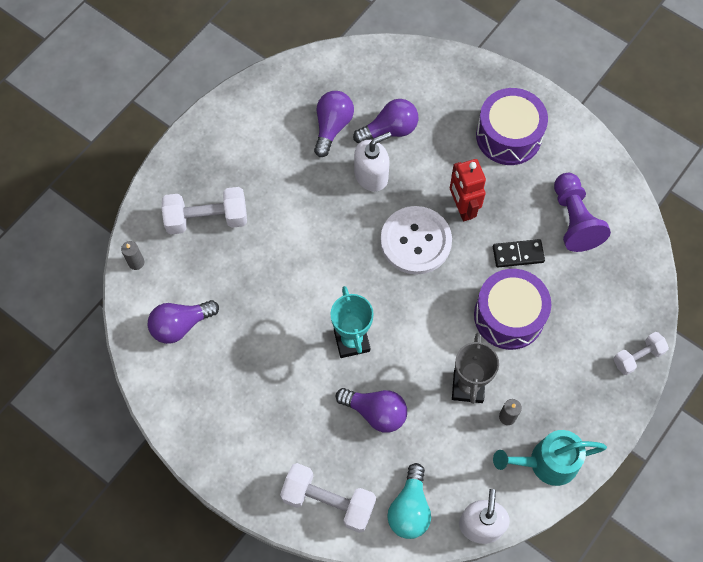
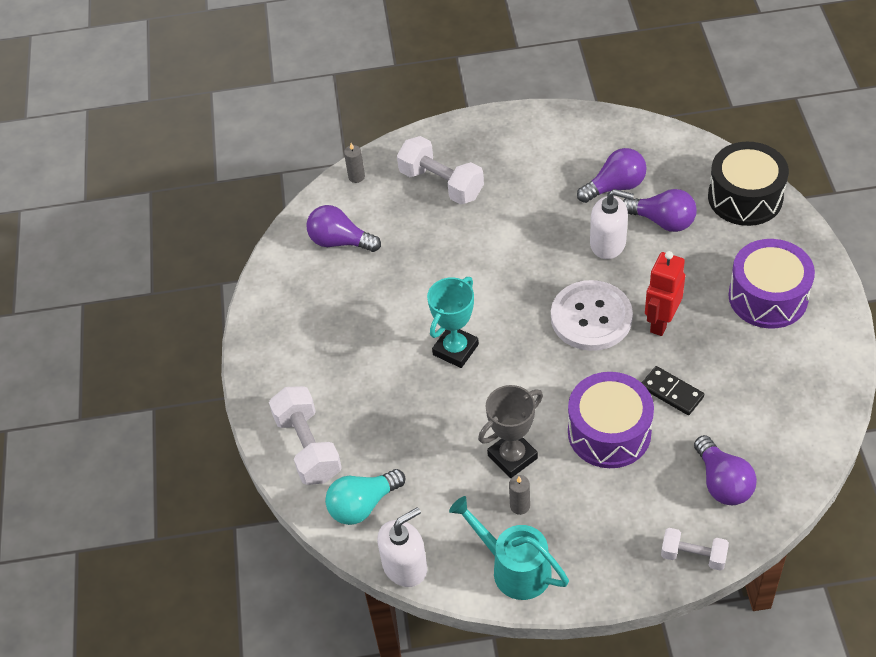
camera: 50 degrees right, 15 degrees down
(375, 412) = (416, 415): purple light bulb -> purple light bulb (722, 482)
(424, 70) = (745, 197): none -> black drum
(574, 220) = (756, 404): purple pawn -> none

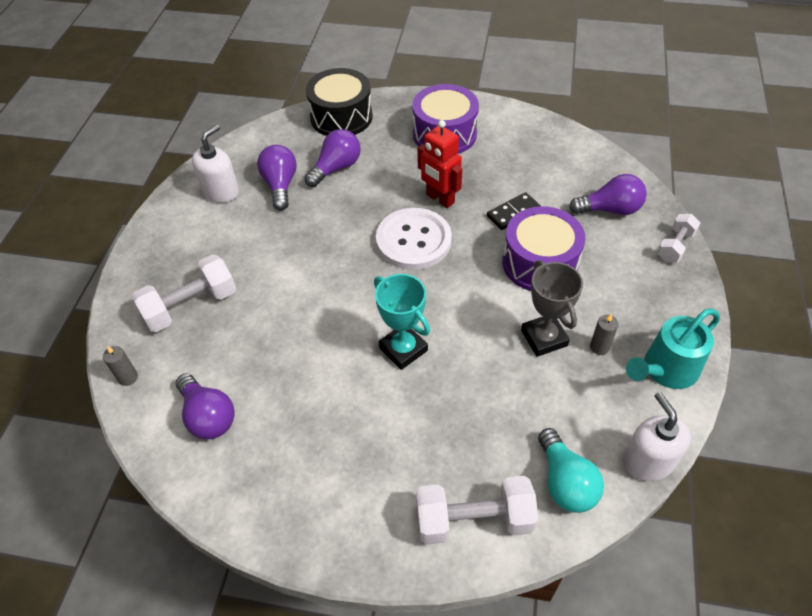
camera: 75 degrees left, 0 degrees up
(340, 241) = (208, 416): purple light bulb -> purple light bulb turned 75 degrees counterclockwise
(608, 243) = (339, 207): white soap dispenser -> white soap dispenser (221, 191)

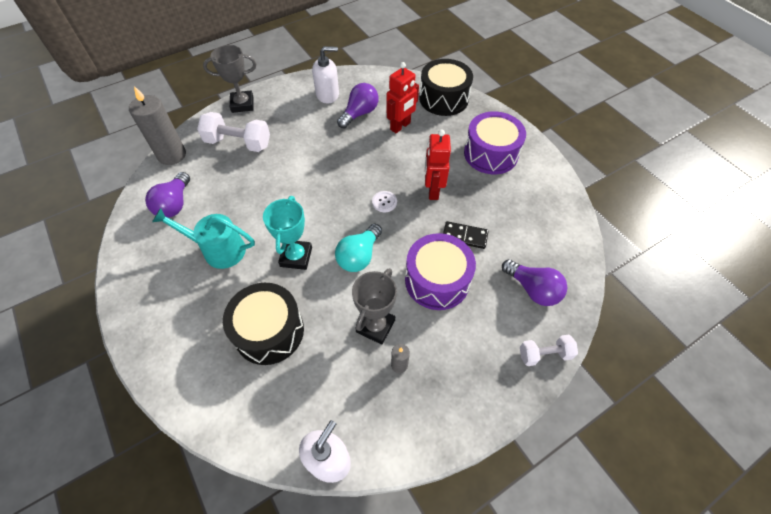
camera: 45 degrees right, 5 degrees up
(128, 377) = (172, 155): grey candle -> grey candle, size x2.19
(136, 268) = (242, 104): none -> grey trophy
(336, 168) = (400, 126): purple light bulb -> red robot
(413, 240) = (384, 202): white button -> white button, size x0.41
(469, 426) = (269, 331): none -> black drum
(474, 520) = (202, 381): white dumbbell -> none
(565, 482) = (270, 416): turquoise light bulb -> turquoise light bulb (359, 256)
(665, 370) = (419, 422): turquoise watering can -> turquoise watering can (218, 250)

